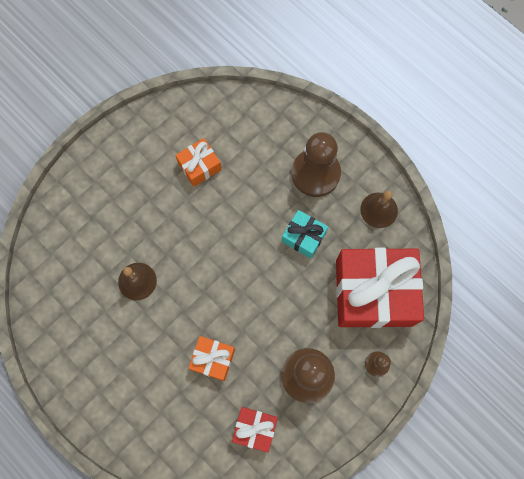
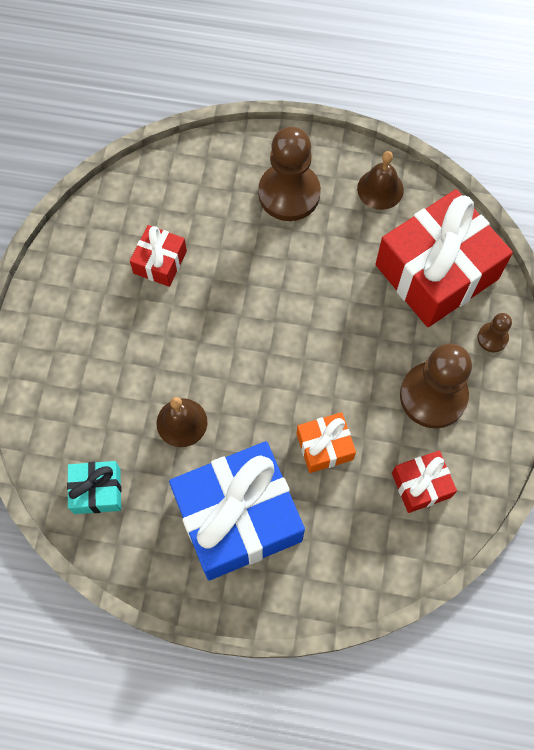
camera: 35 degrees left, 5 degrees down
(126, 367) = (238, 518): none -> blue gift
(199, 166) = (160, 262): orange gift -> red gift
(303, 237) = (324, 263): turquoise gift -> turquoise gift (97, 491)

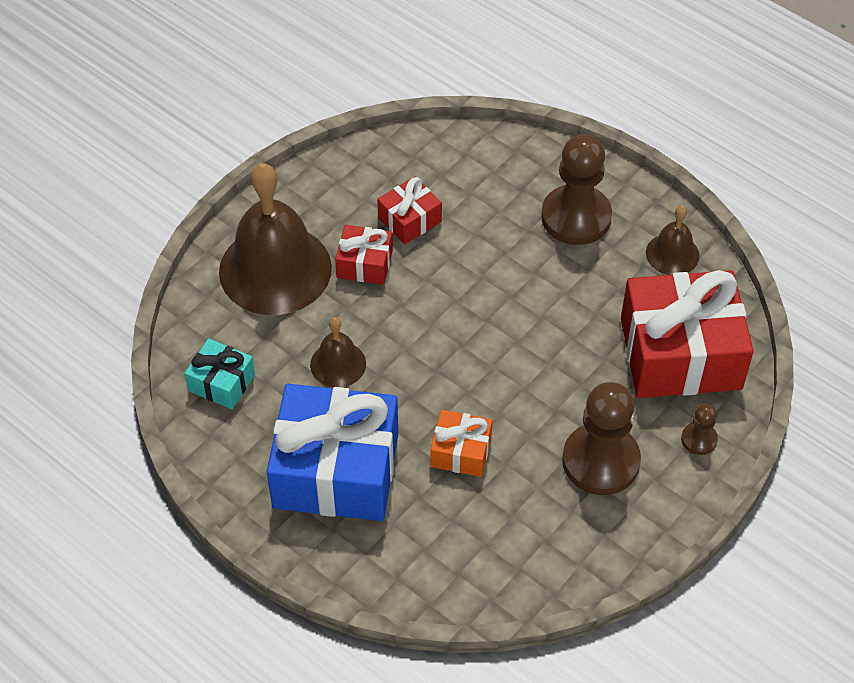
camera: 30 degrees right, 15 degrees down
(77, 364) = (275, 269): none -> brown bell
(421, 485) = (534, 533): red gift -> red gift (364, 264)

